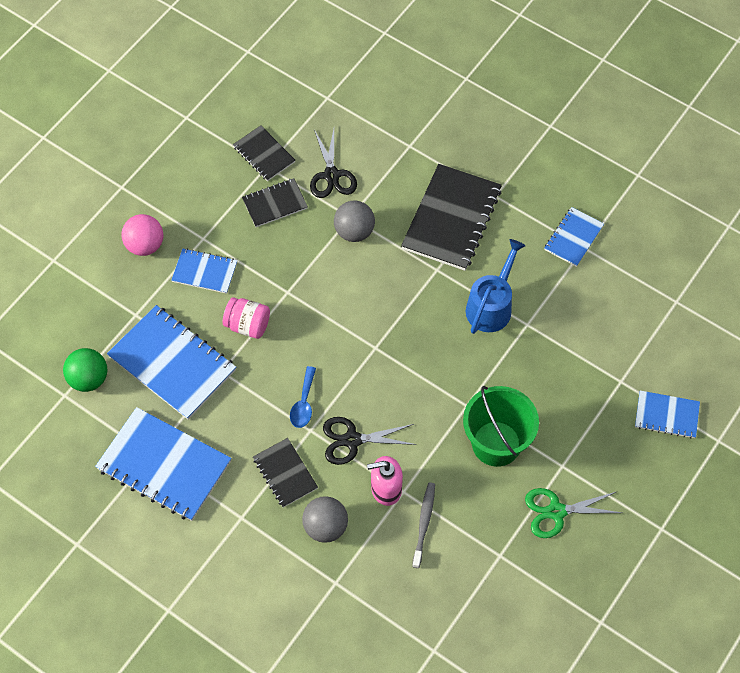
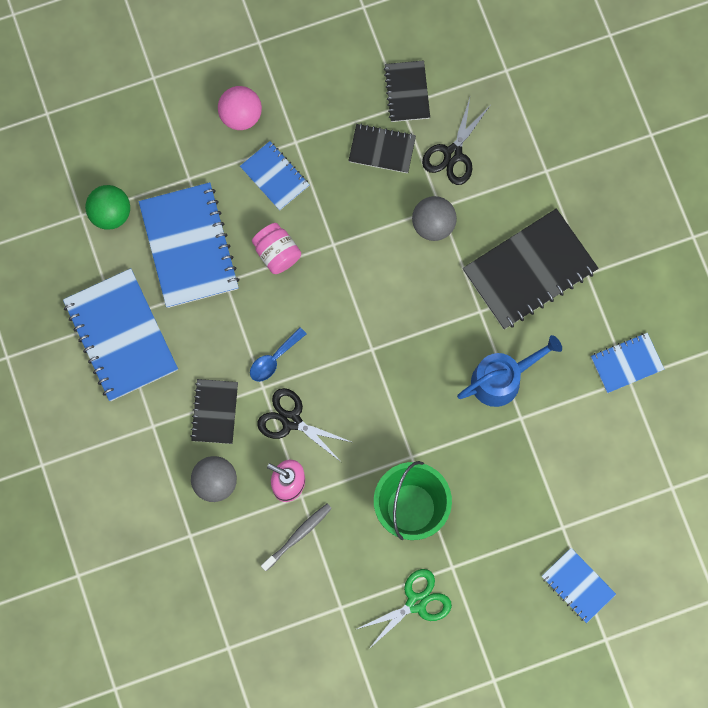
camera: 35 degrees right, 15 degrees up
(556, 511) = (416, 603): green scissors -> green scissors turned 120 degrees clockwise

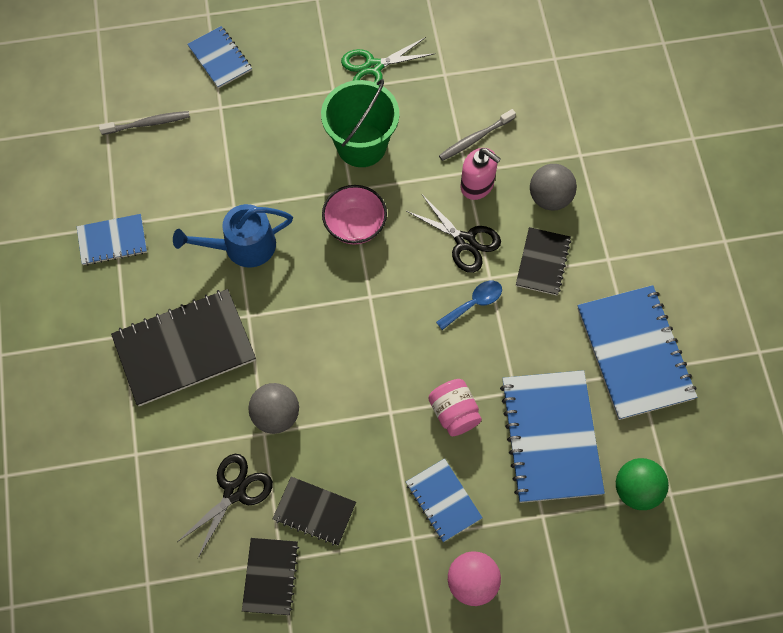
camera: 170 degrees left, 10 degrees down
(400, 419) = (355, 225): none -> pink bowl
(630, 495) = (147, 123): none -> grey toothbrush

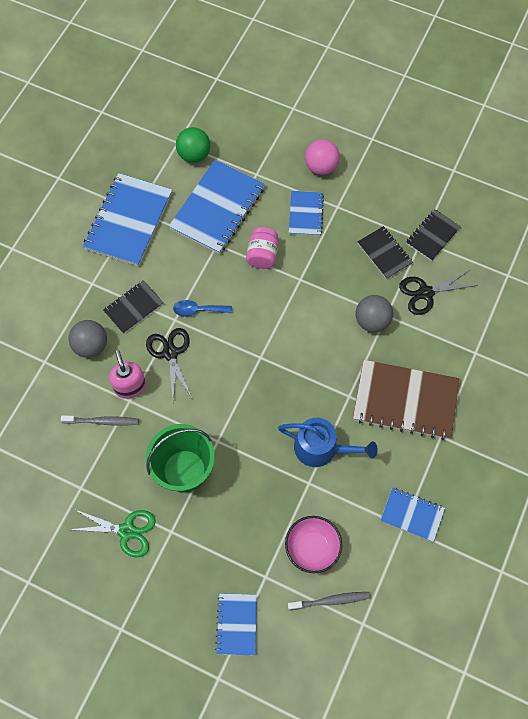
camera: 145 degrees left, 0 degrees up
(147, 123) = (330, 601): grey toothbrush -> grey toothbrush turned 150 degrees clockwise
(184, 349) = (405, 400): black notebook -> brown notebook
(355, 225) = (234, 412): pink bowl -> pink bowl (312, 548)

